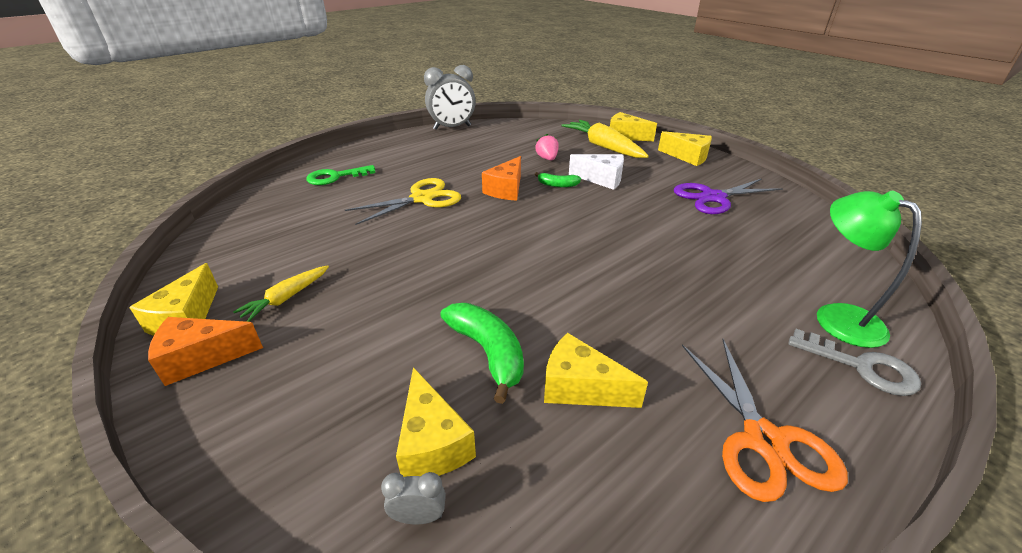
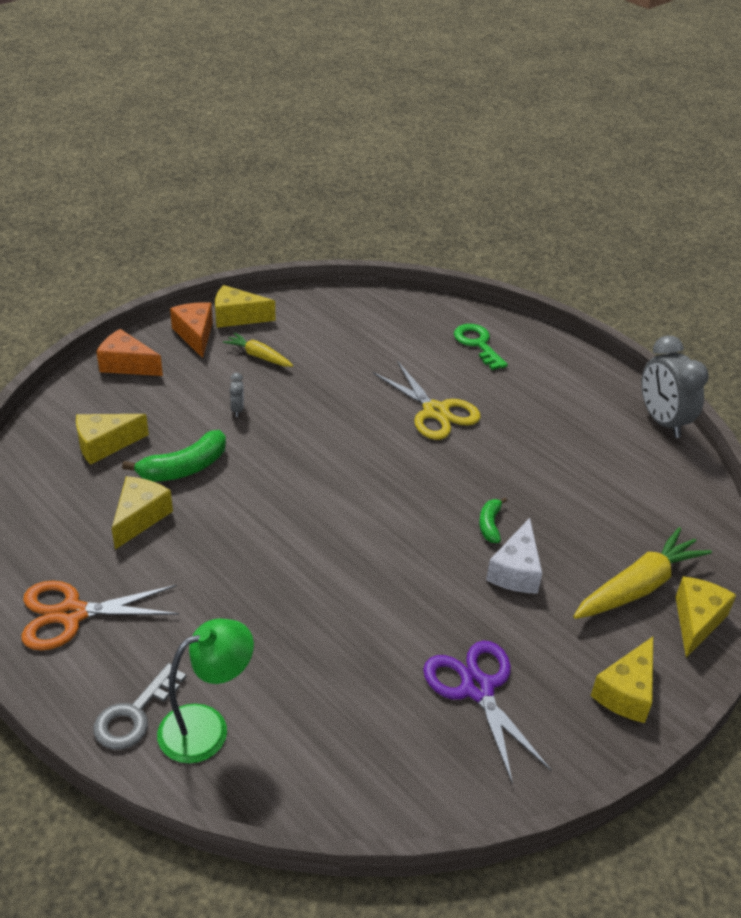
camera: 85 degrees right, 5 degrees up
(419, 517) = (56, 443): grey clock -> grey clock (237, 409)
(506, 190) = (468, 477): orange cheese -> orange cheese (127, 365)
(547, 158) = (573, 518): pink strawberry -> none

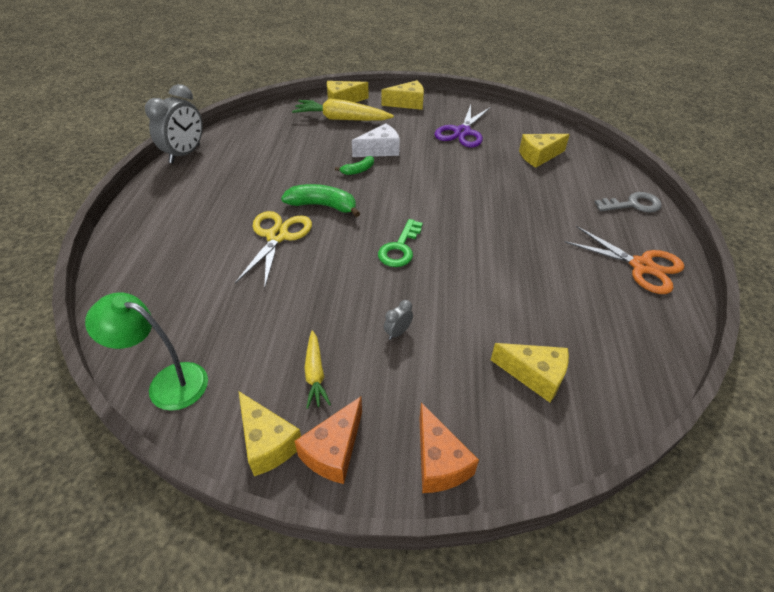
camera: 130 degrees left, 5 degrees up
(140, 517) = (553, 296): yellow cheese -> yellow cheese (539, 156)
(184, 468) = (489, 312): green banana -> green banana (322, 206)
(207, 727) = (599, 182): green lamp -> green lamp (167, 382)
(477, 344) = (161, 260): green key -> green key (399, 248)

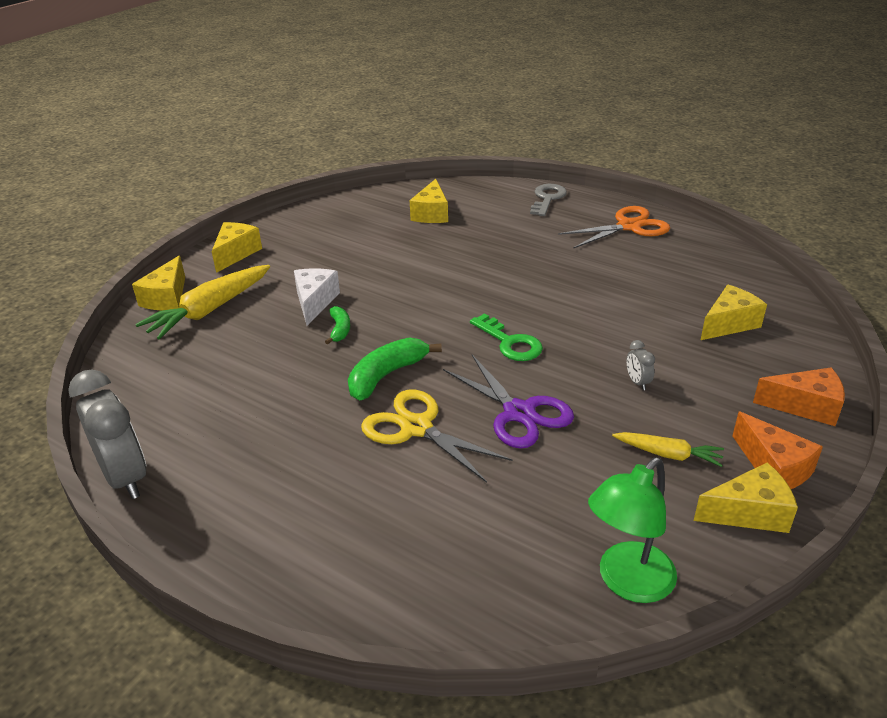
camera: 60 degrees left, 10 degrees down
(462, 132) = (340, 239): purple scissors -> purple scissors (519, 413)

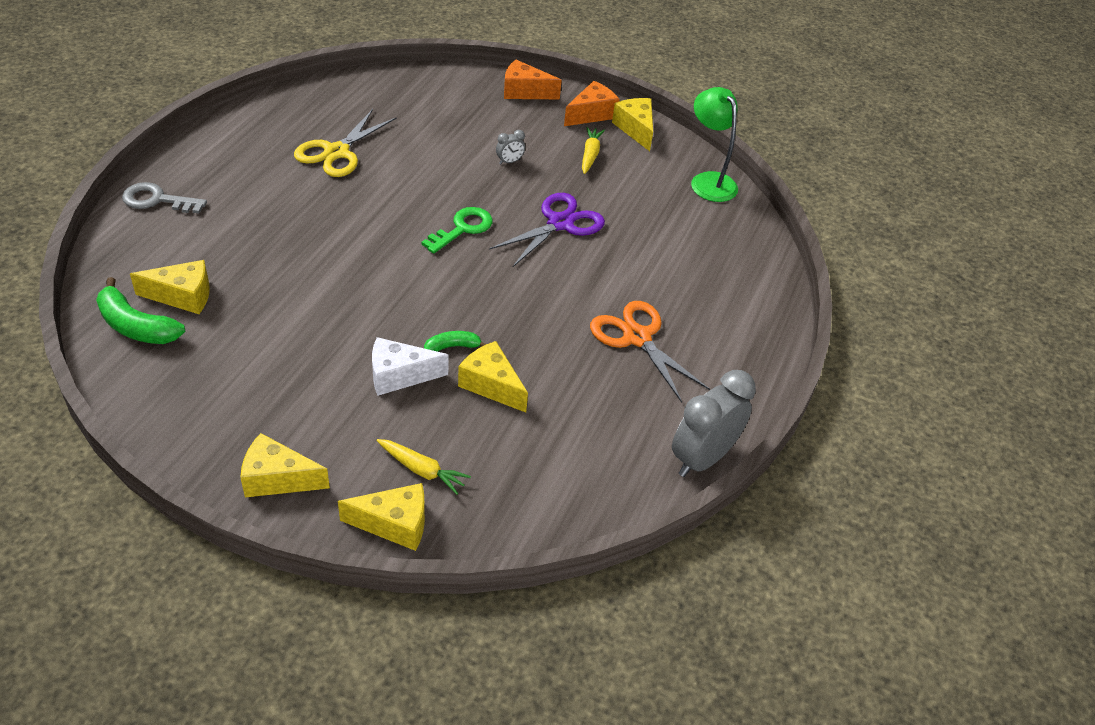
camera: 105 degrees left, 10 degrees up
(209, 310) = (422, 470): yellow carrot -> yellow carrot, size x0.56
(386, 376) = (524, 304): green banana -> green banana (136, 326)
(416, 428) = (591, 279): yellow scissors -> yellow scissors (336, 152)
(627, 582) = (708, 181): green lamp -> green lamp turned 150 degrees counterclockwise
(629, 226) = (239, 146): orange scissors -> orange scissors (637, 337)
(729, 324) = (421, 109): yellow cheese -> yellow cheese (491, 385)
(805, 406) = (524, 92): orange cheese -> orange cheese turned 75 degrees counterclockwise

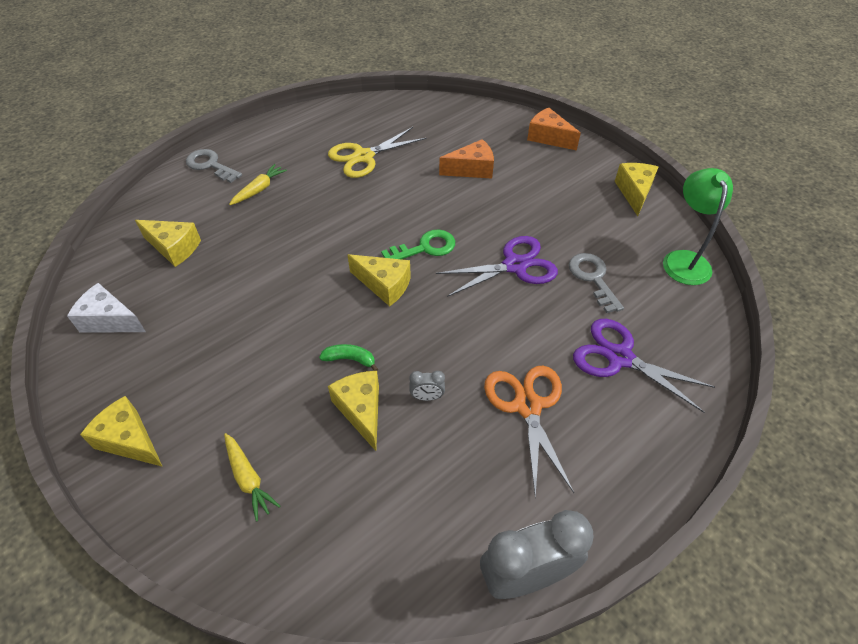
camera: 30 degrees right, 5 degrees up
(136, 326) = (126, 264): green banana -> none
(394, 524) = (190, 528): yellow cheese -> yellow cheese (384, 285)
(399, 376) = (288, 373): white cheese -> white cheese (110, 320)
(509, 162) = (500, 197): grey clock -> grey clock (427, 397)
(590, 155) = (578, 207): yellow carrot -> yellow carrot (259, 189)
(591, 114) = (599, 169): orange cheese -> orange cheese (472, 169)
(637, 217) = (593, 278): none -> grey key
(694, 277) = (619, 357): none -> purple scissors

